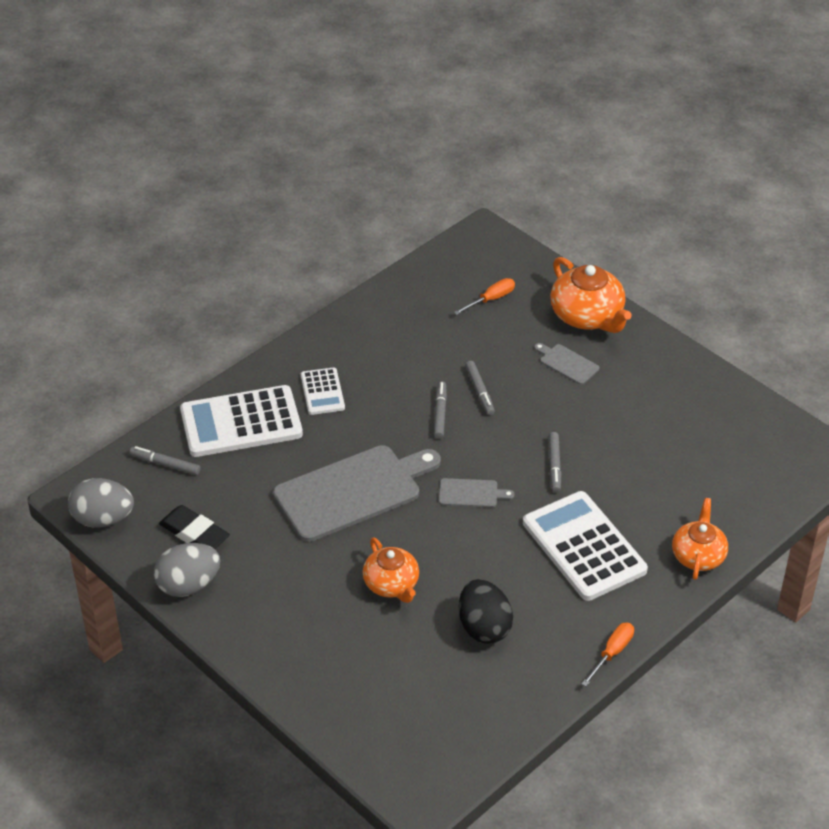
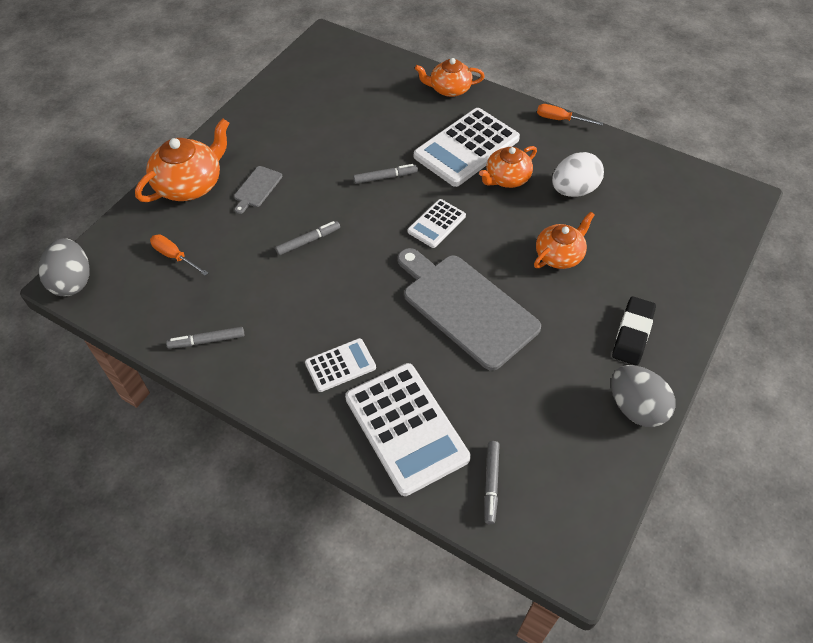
camera: 105 degrees left, 10 degrees up
(103, 519) = (591, 520): grey egg -> grey egg (73, 281)
(194, 533) = (571, 423): black eraser -> black eraser (632, 333)
(440, 413) = (345, 264): grey marker -> grey marker (207, 341)
(471, 493) = (436, 224): grey cutting board -> white calculator
(484, 627) = (573, 190): black egg -> white egg
(522, 570) = (506, 178): none -> orange teapot

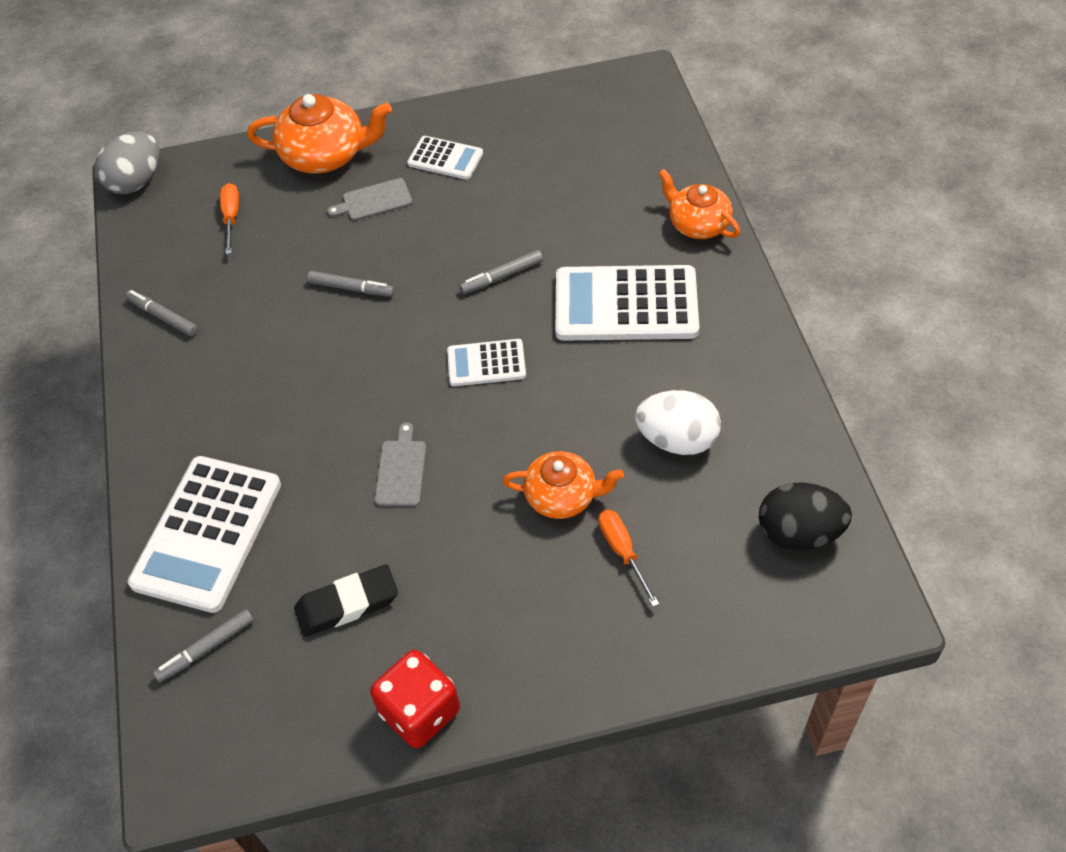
camera: 50 degrees right, 0 degrees up
(340, 365) = (230, 429): white calculator -> white calculator (445, 159)
(385, 177) = (502, 276): grey marker -> grey marker turned 120 degrees clockwise
(466, 307) = (401, 470): grey cutting board -> grey cutting board, size x0.44
(506, 178) = (622, 370): orange teapot -> none
(560, 120) = (777, 348): orange screwdriver -> orange screwdriver (622, 552)
(632, 333) = (521, 640): black eraser -> black eraser (347, 604)
(635, 408) = (420, 711): grey egg -> red dice
(675, 189) = (799, 533): none -> black egg

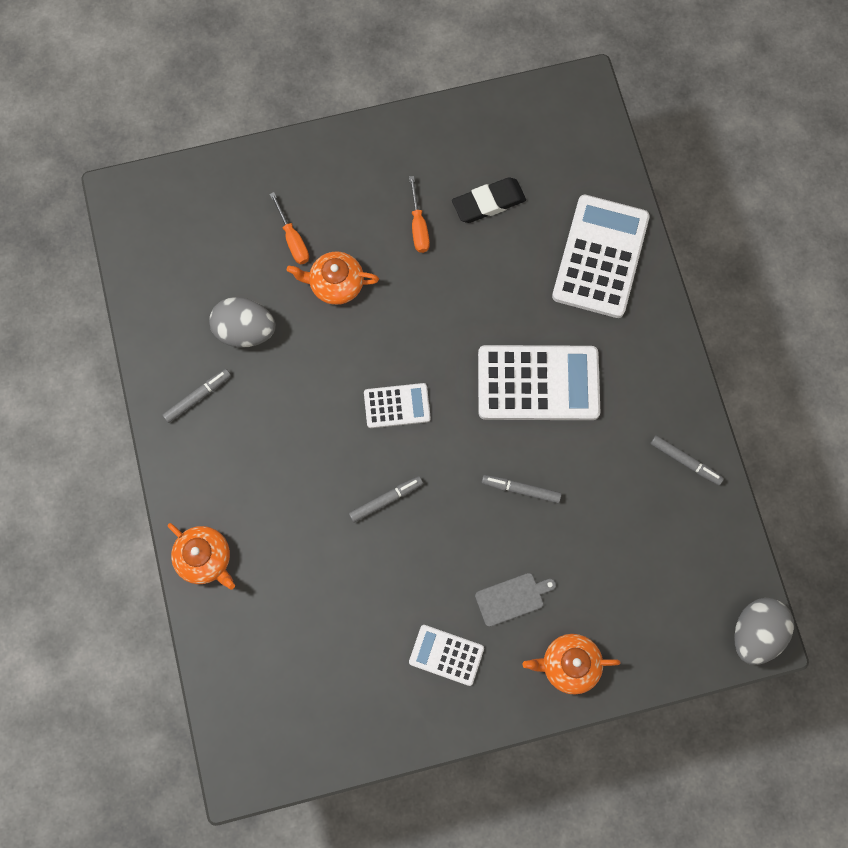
camera: 175 degrees right, 20 degrees up
(206, 648) = (582, 172): grey marker -> grey marker (198, 397)
(231, 217) = (648, 580): orange screwdriver -> orange screwdriver (418, 226)
(325, 155) = (569, 664): orange teapot -> orange teapot, size x0.66
(401, 470) = (460, 307): grey cutting board -> none
(420, 711) = (431, 131): red dice -> none
(626, 304) = (277, 465): white calculator -> white calculator (538, 383)
(677, 440) = (245, 331): white egg -> grey egg
(799, 533) = (165, 253): black egg -> none

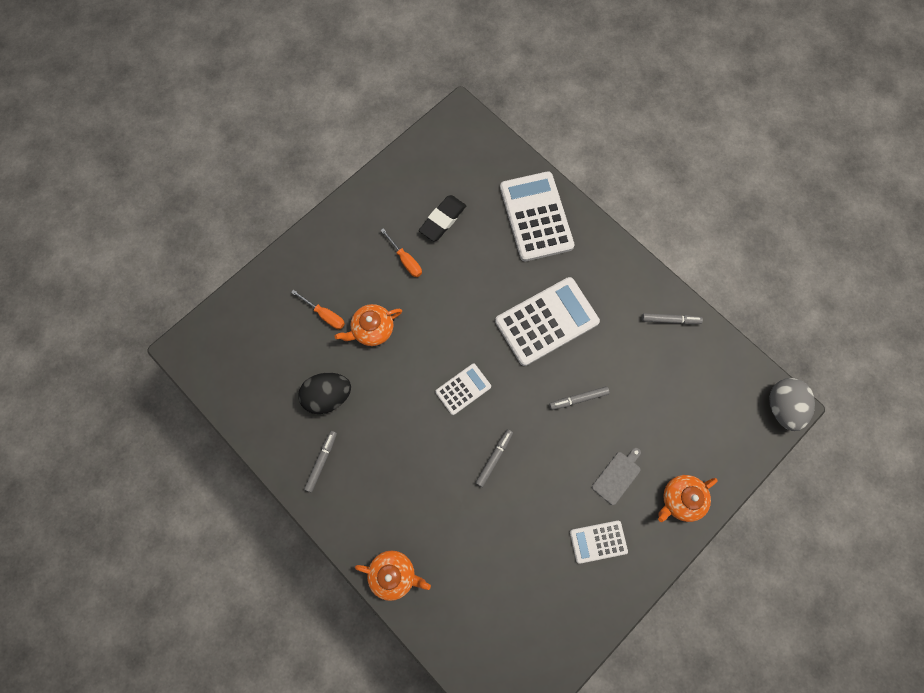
camera: 30 degrees left, 0 degrees up
(245, 331) = (328, 396): grey egg -> black egg

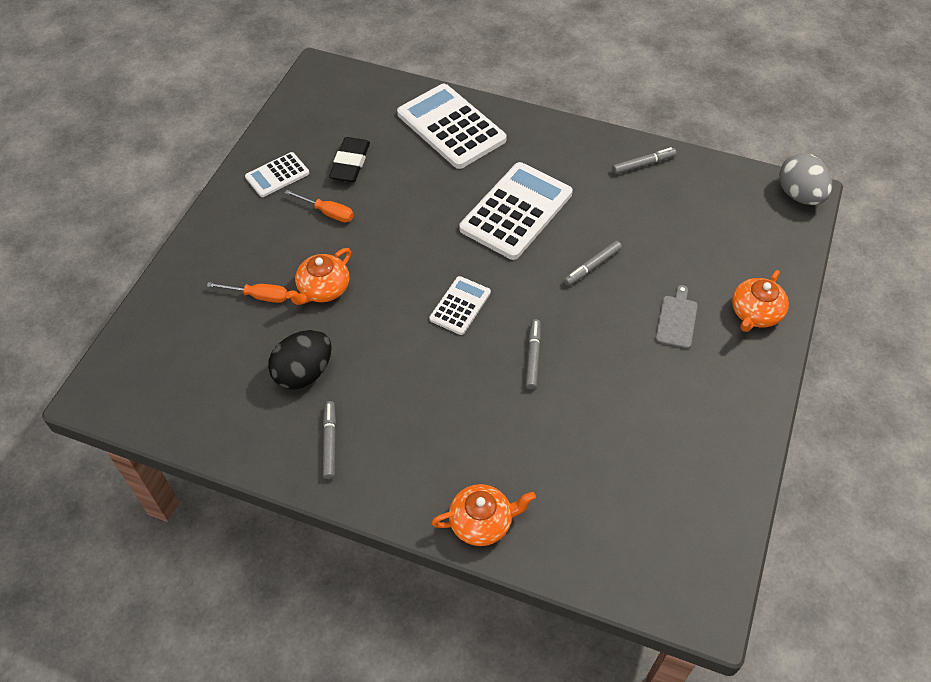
camera: 25 degrees left, 20 degrees down
(598, 541) = (695, 388): white calculator -> white calculator (277, 175)

